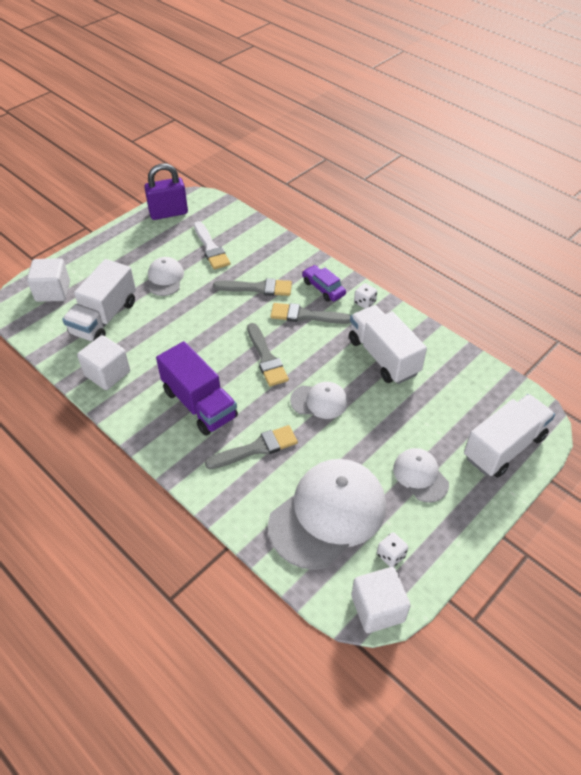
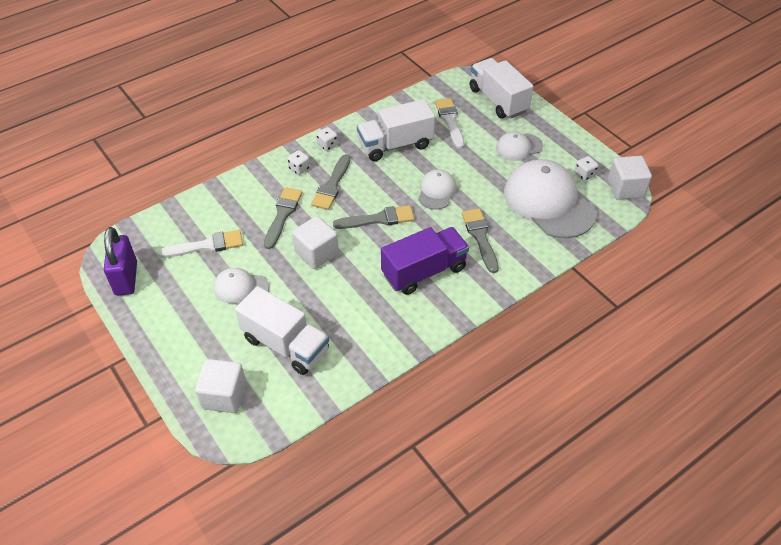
camera: 80 degrees left, 0 degrees up
(107, 374) = (369, 342): white cube -> white cube (316, 253)
(323, 288) = (299, 169): purple car -> white dice
(443, 401) = (450, 121): none -> white brush

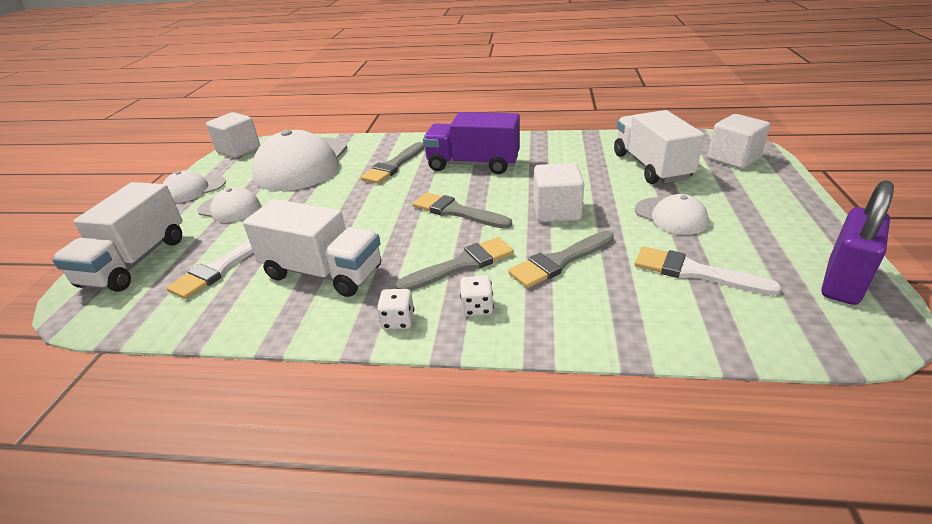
camera: 135 degrees left, 15 degrees down
(436, 191) = (366, 209): white cap -> white cap (194, 189)
(584, 175) = (239, 168): white dice -> none

